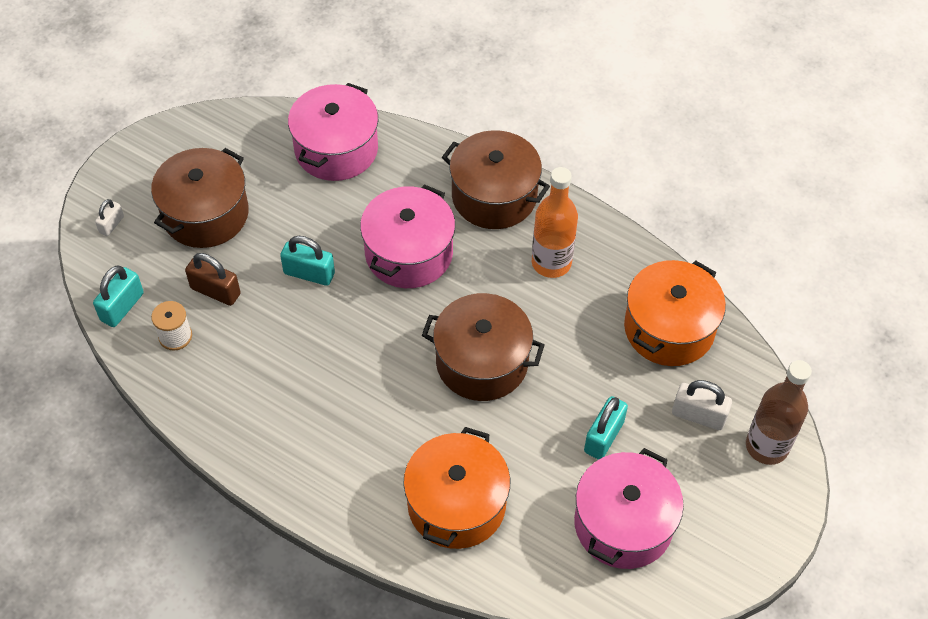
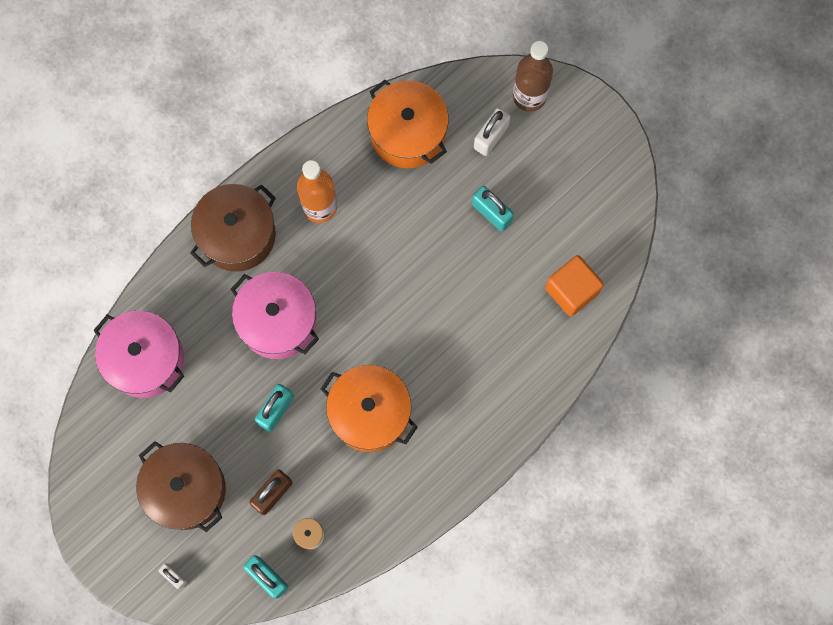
camera: 75 degrees left, 20 degrees up
(457, 504) = (522, 339): orange pot -> orange pot (370, 413)
(482, 362) = (401, 288): brown pot -> none
(534, 548) = (571, 290): none -> orange cube
(623, 523) = (567, 220): pink pot -> none

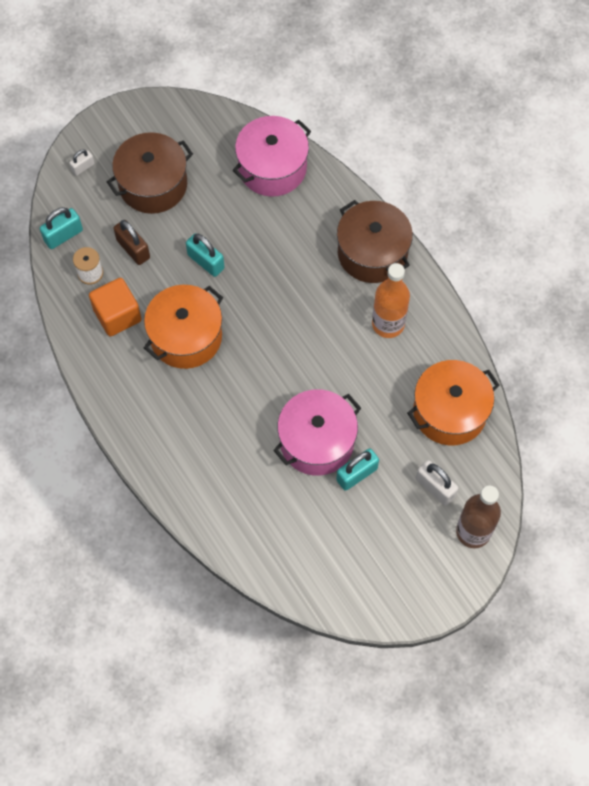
camera: 100 degrees right, 10 degrees down
(278, 321) = (286, 274): pink pot -> pink pot (317, 441)
(571, 290) = (265, 534): orange cube -> orange cube (117, 315)

